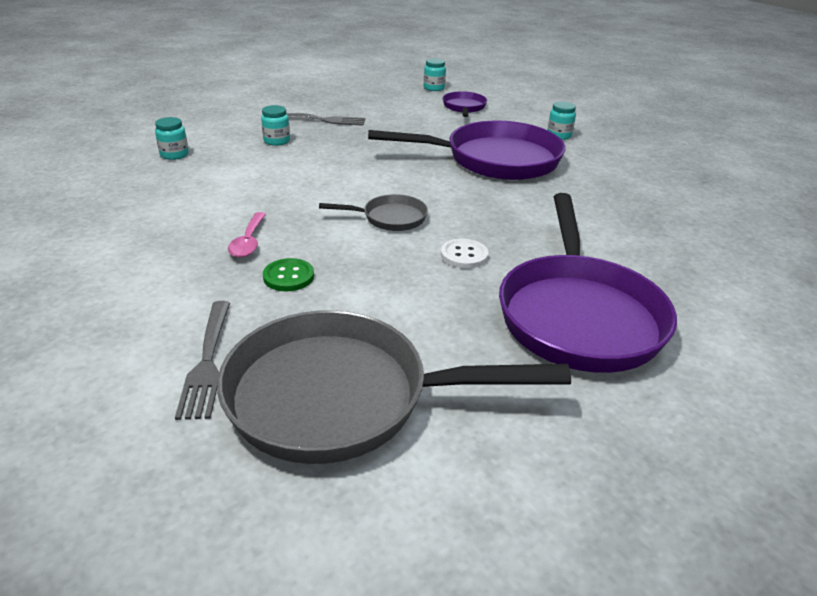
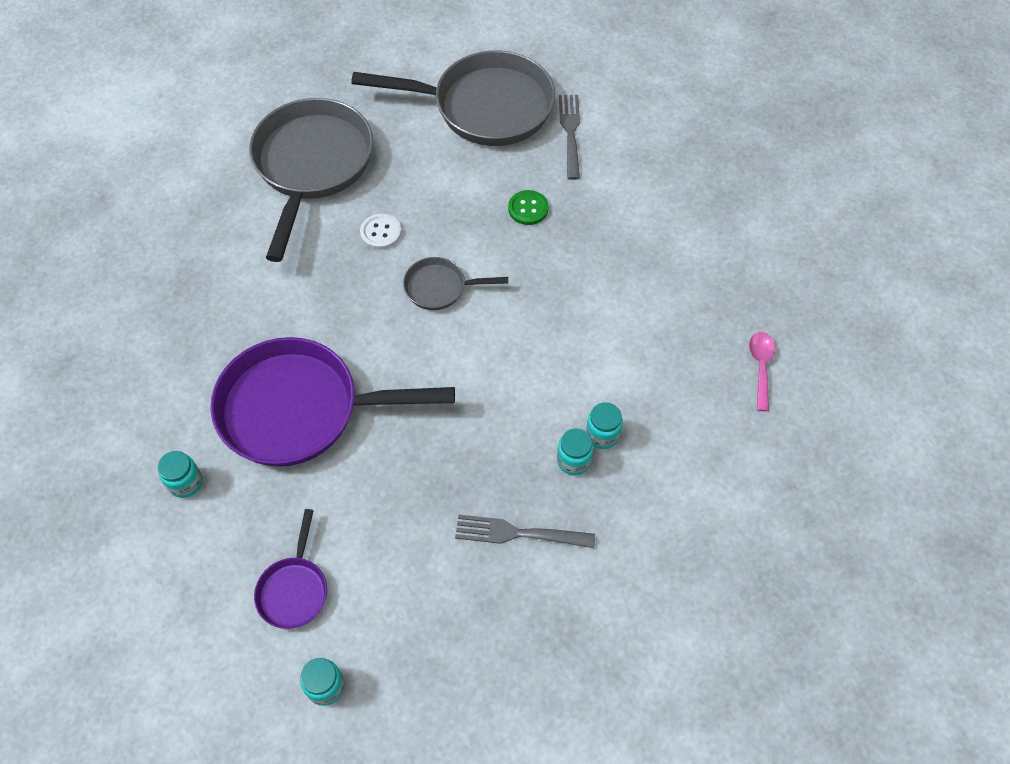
camera: 175 degrees left, 25 degrees up
(174, 155) = (691, 420): turquoise jar -> turquoise jar (602, 435)
(248, 242) = (568, 253): pink spoon -> pink spoon (760, 367)
(578, 315) = (312, 165): purple pan -> grey pan

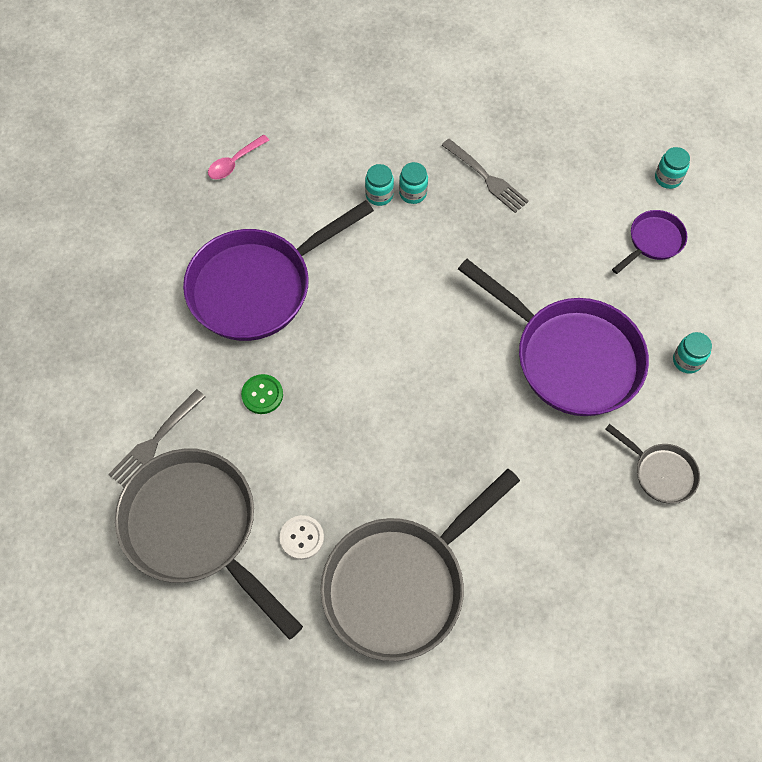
camera: 140 degrees left, 5 degrees up
(381, 232) = (397, 463): white button -> white button (302, 538)
(440, 287) = (392, 378): grey pan -> grey pan (661, 473)
(618, 279) = (257, 287): none -> purple pan

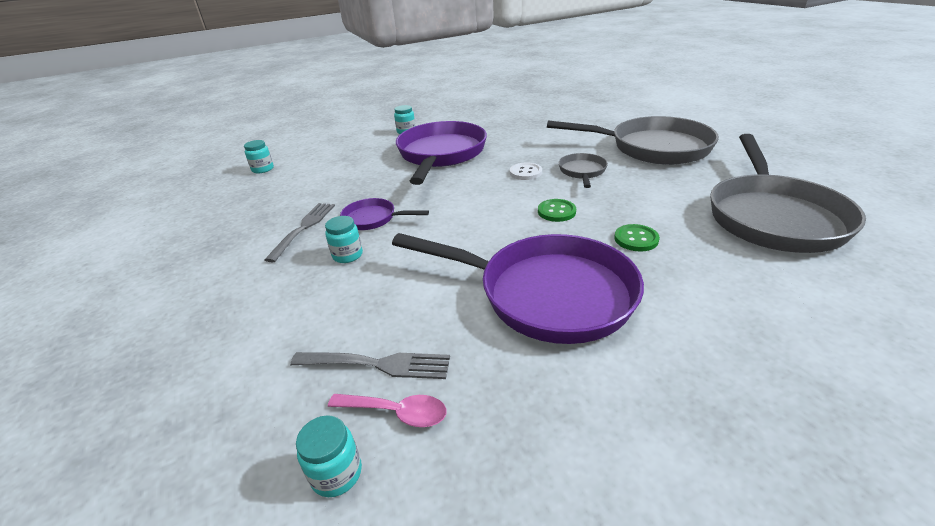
camera: 120 degrees left, 30 degrees down
(156, 440) = (767, 271): grey fork -> grey fork (375, 364)
(302, 538) = (692, 180): white button -> white button (525, 172)
(351, 373) = (556, 211): none -> green button
(379, 195) = (364, 272): turquoise jar -> turquoise jar (336, 473)
(653, 241) = (324, 159): purple pan -> purple pan (373, 219)
(661, 473) = (482, 120): grey pan -> grey pan (582, 172)

